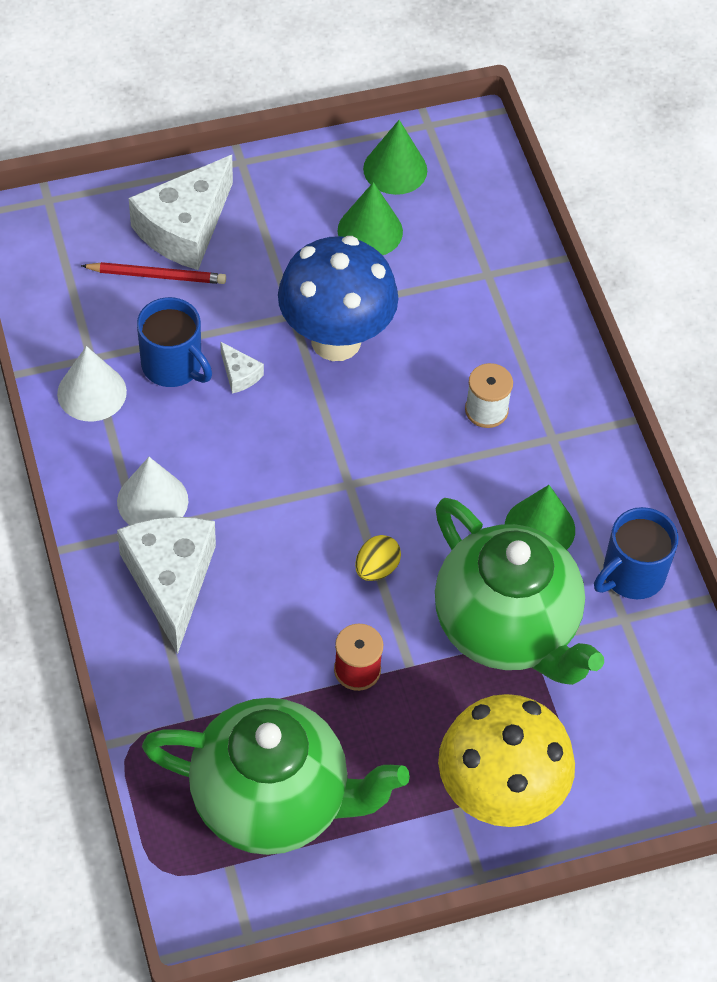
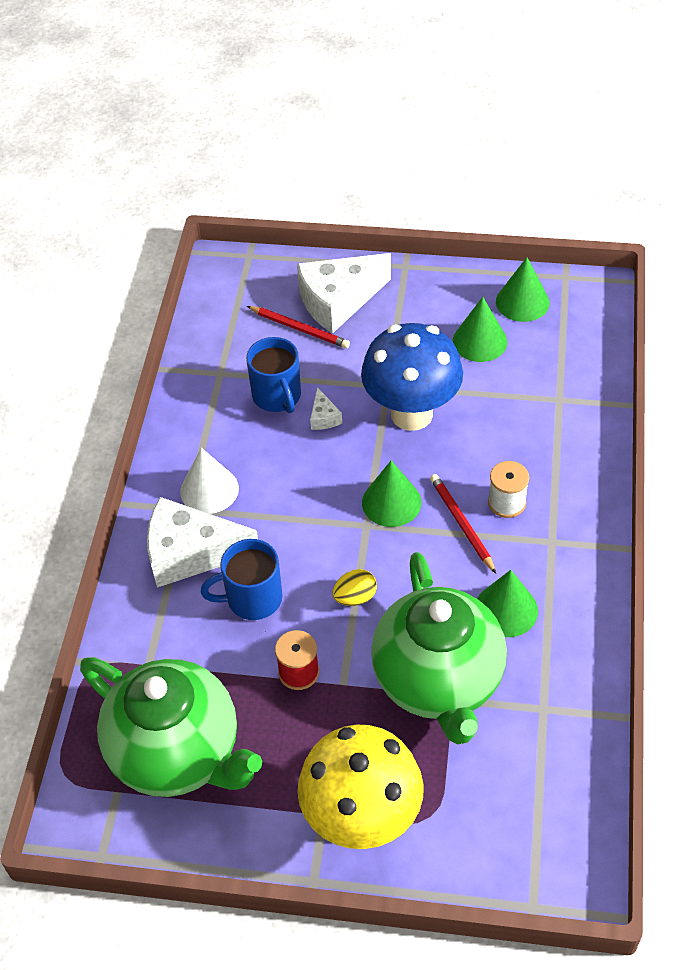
camera: 30 degrees right, 5 degrees down
(92, 392) = (207, 397): white cone -> none
(170, 580) = (191, 553): white cheese -> white cheese turned 105 degrees counterclockwise
(363, 449) = (391, 502): none -> green cone
(450, 450) = (461, 524): none -> red pencil
(631, 575) = (567, 674): blue mug -> blue mug (252, 598)

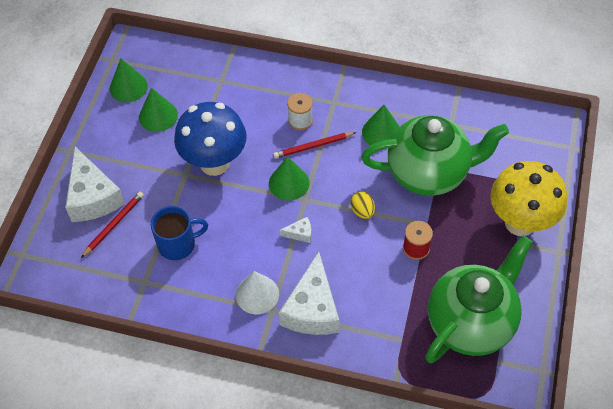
camera: 85 degrees left, 5 degrees up
(252, 598) = (356, 271): blue mug -> none
(324, 417) = (205, 216): white cheese -> white cheese (300, 233)

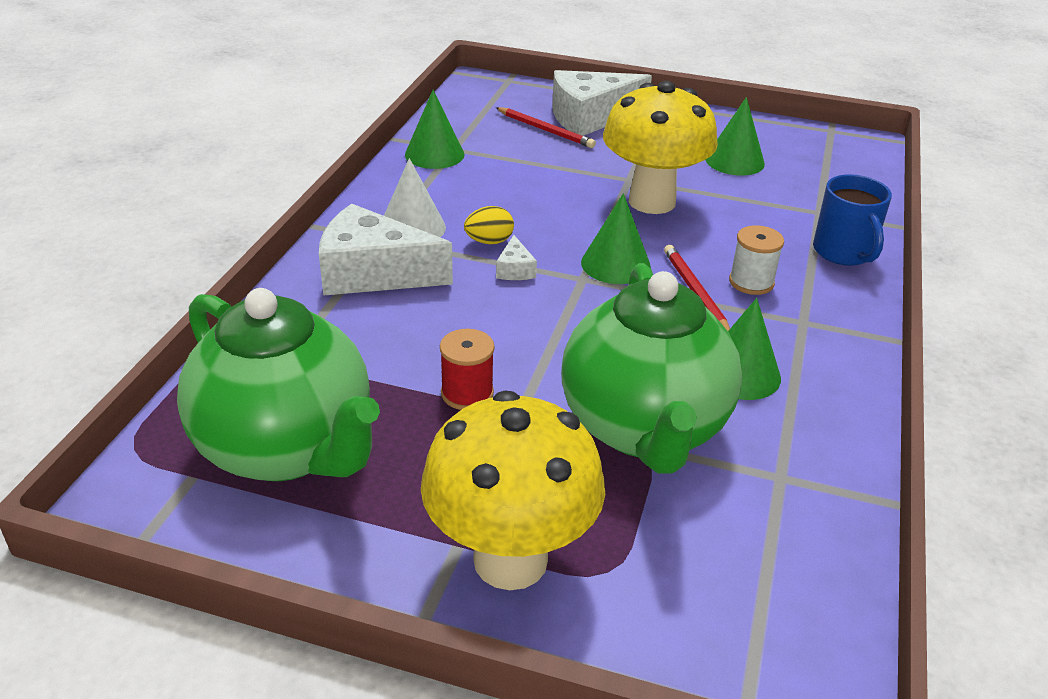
camera: 90 degrees right, 20 degrees down
(128, 87) = (783, 141): green cone -> green cone (434, 154)
(178, 244) = (509, 171): blue mug -> blue mug (843, 252)
(214, 163) = (652, 201): blue mushroom -> yellow mushroom
(362, 211) = (555, 336): yellow egg -> yellow egg (489, 241)

